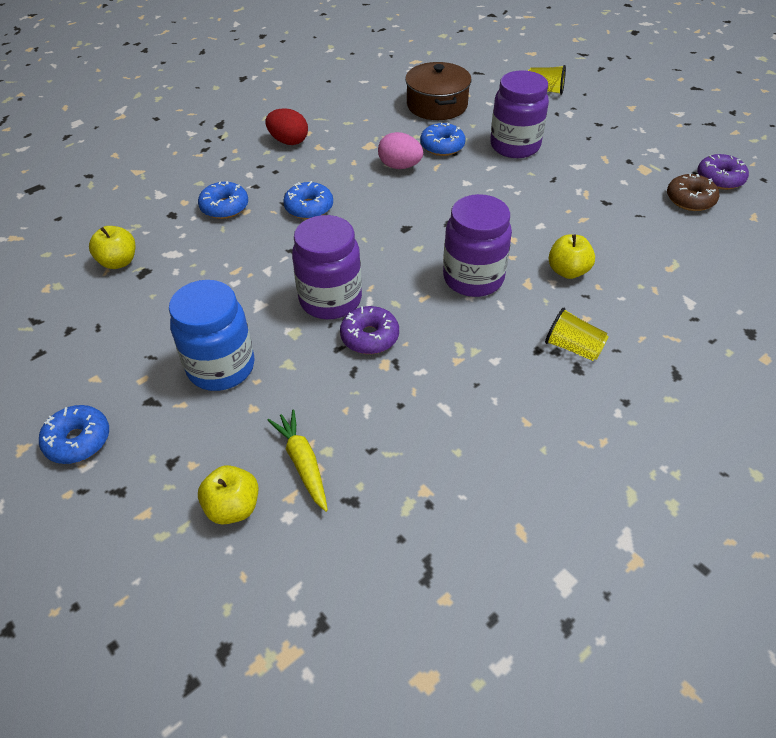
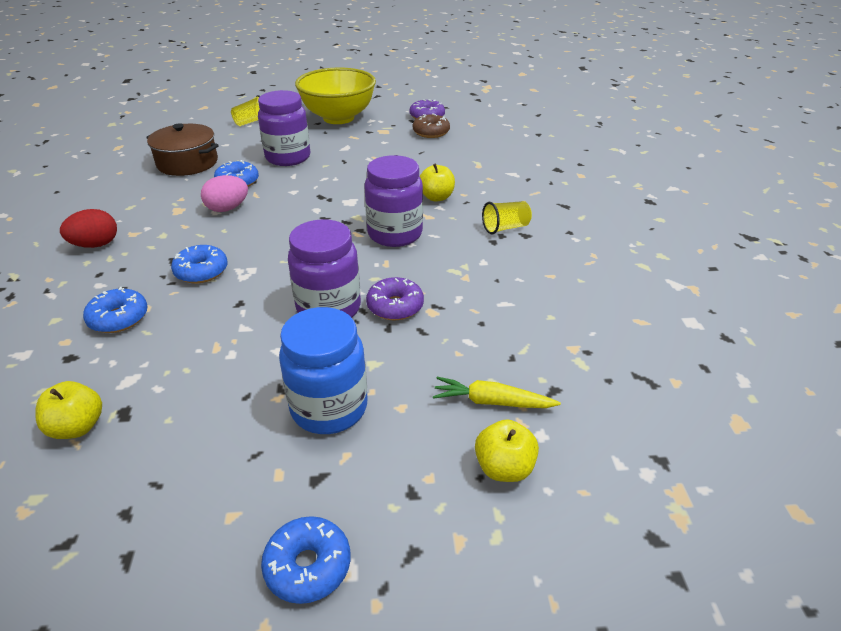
camera: 55 degrees left, 10 degrees down
(627, 129) = (338, 118): none -> yellow bowl

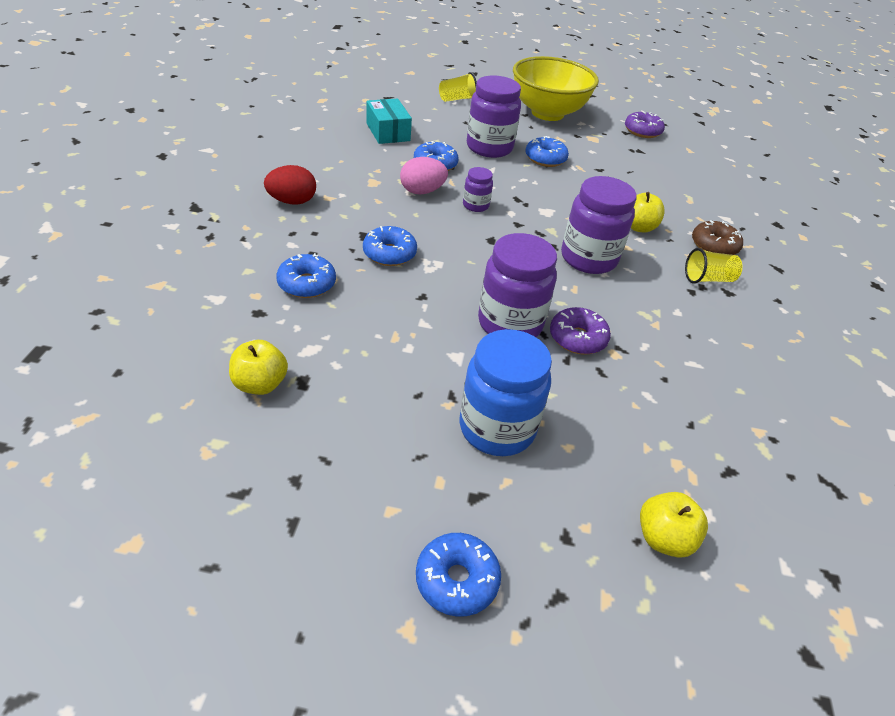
camera: 10 degrees right, 5 degrees up
(187, 163) = (388, 132): brown pot -> turquoise box
(281, 210) = (475, 205): none -> purple jar
(342, 157) = (545, 159): none -> blue donut
(431, 132) = (644, 150): brown donut -> brown donut (714, 246)
(492, 402) = (662, 466): yellow carrot -> none

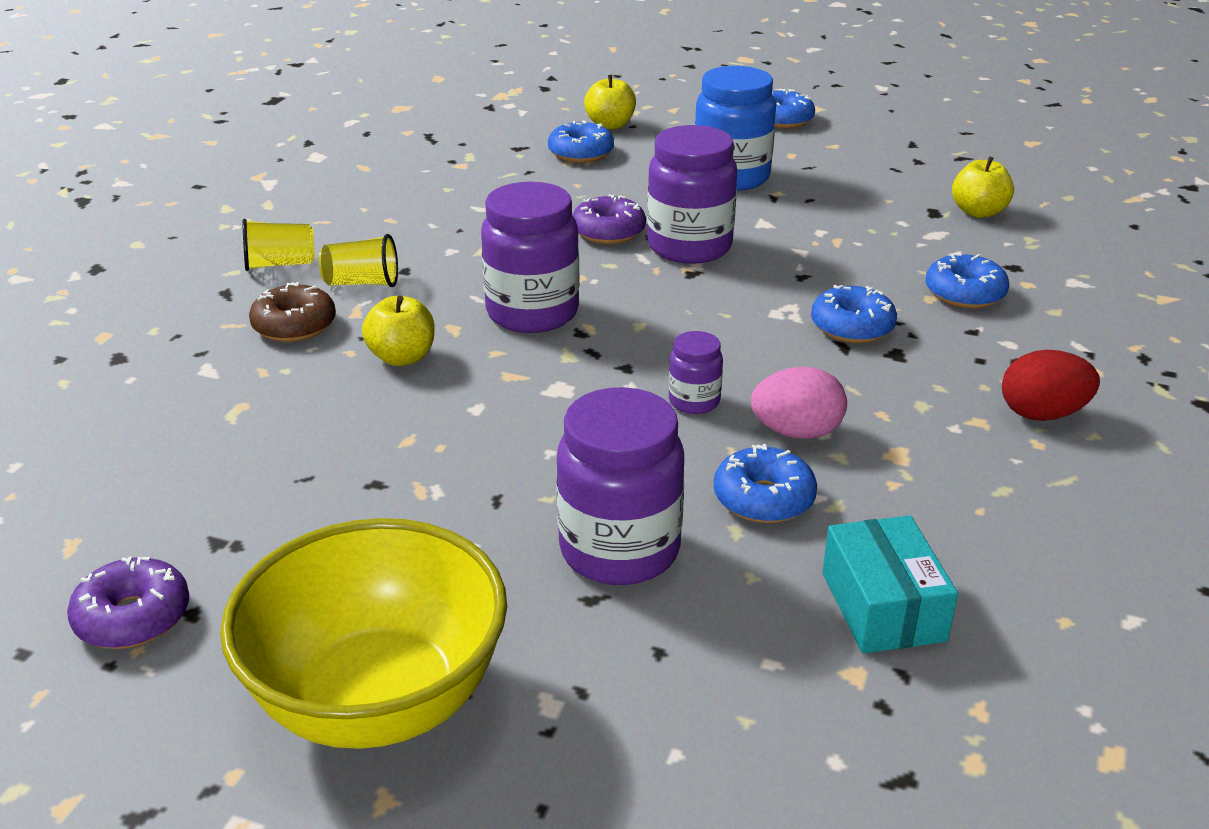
camera: 165 degrees left, 10 degrees down
(457, 99) = (663, 774): yellow cup -> yellow cup (280, 264)
(545, 159) = (491, 515): blue donut -> blue donut (581, 153)

